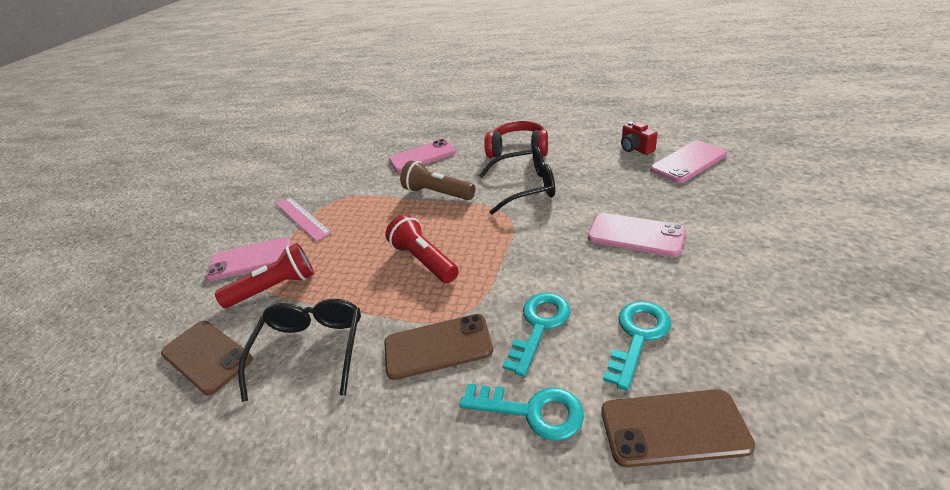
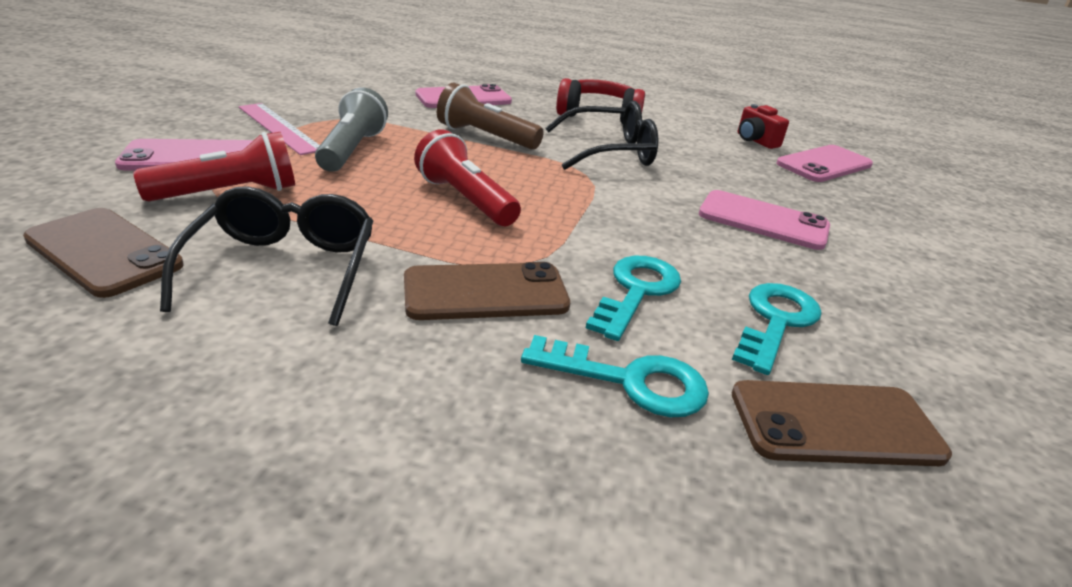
camera: 10 degrees left, 5 degrees down
(349, 228) = (352, 150): none -> grey flashlight

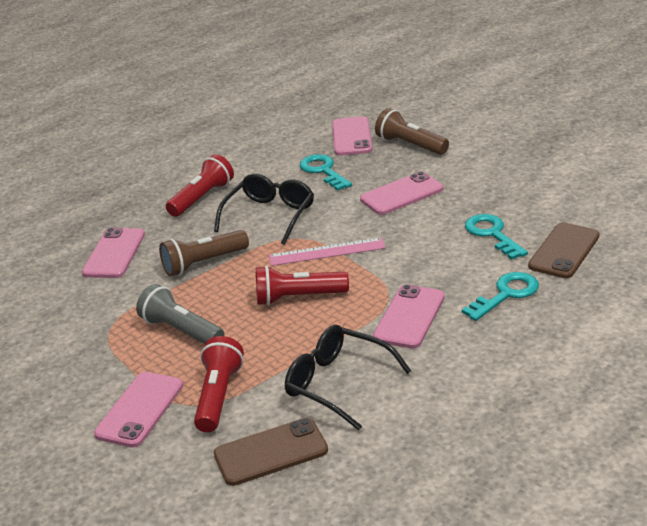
camera: 50 degrees left, 0 degrees up
(279, 128) = (109, 360): pink ruler -> pink ruler (326, 252)
(485, 292) = (409, 317): brown phone -> pink phone
(599, 115) = (202, 198): red headphones -> red flashlight
(636, 291) = (441, 267): turquoise key -> turquoise key (323, 171)
(755, 141) = (298, 147): red camera -> none
(873, 203) = (410, 145): none -> brown flashlight

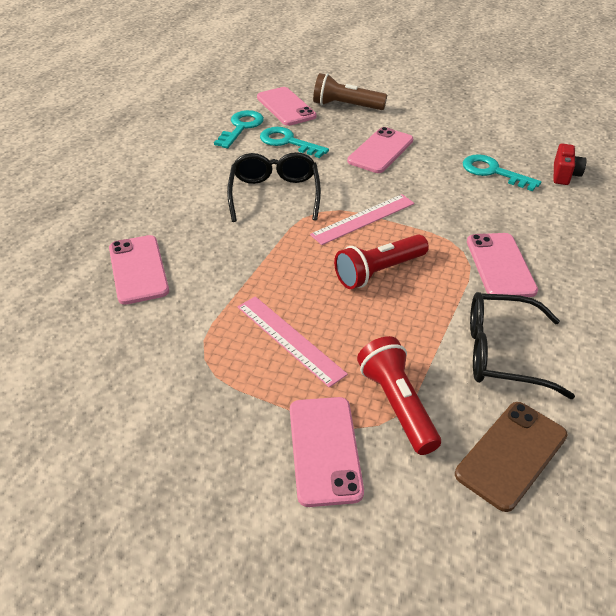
camera: 30 degrees left, 10 degrees up
(181, 331) = (289, 339): grey flashlight -> pink ruler
(202, 198) = (188, 190): red flashlight -> none
(203, 263) = (248, 258): brown flashlight -> none
(506, 294) = (559, 224): turquoise key -> turquoise key (241, 127)
(564, 251) = (564, 175): brown phone -> red camera

